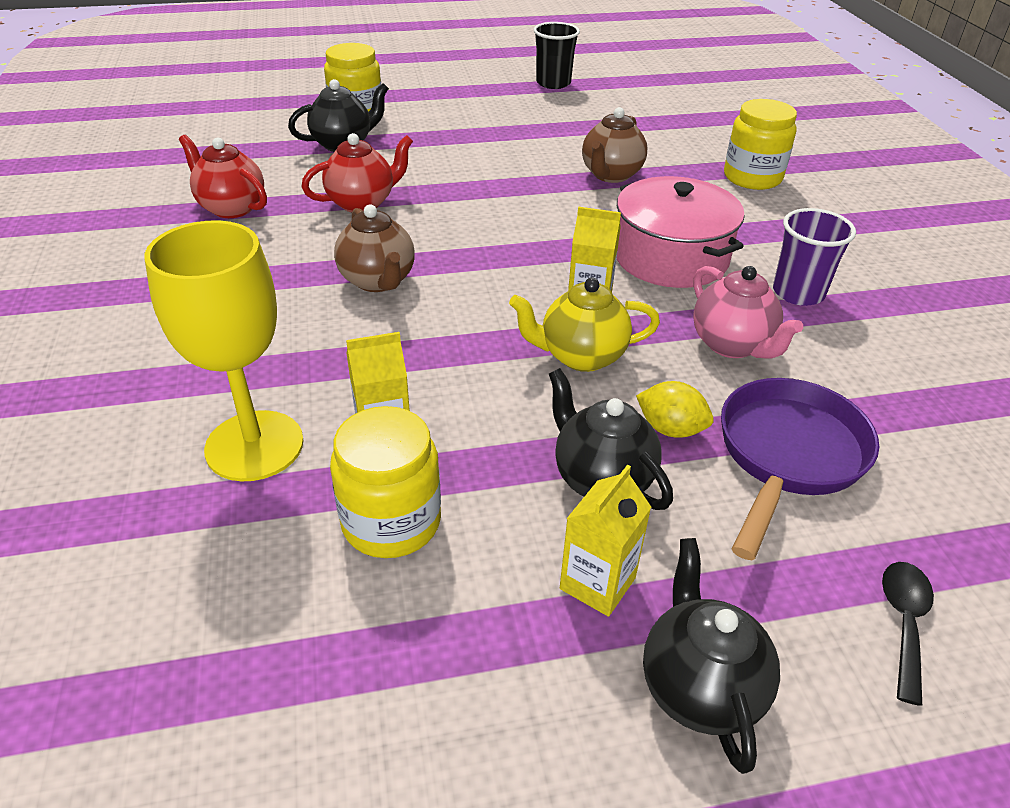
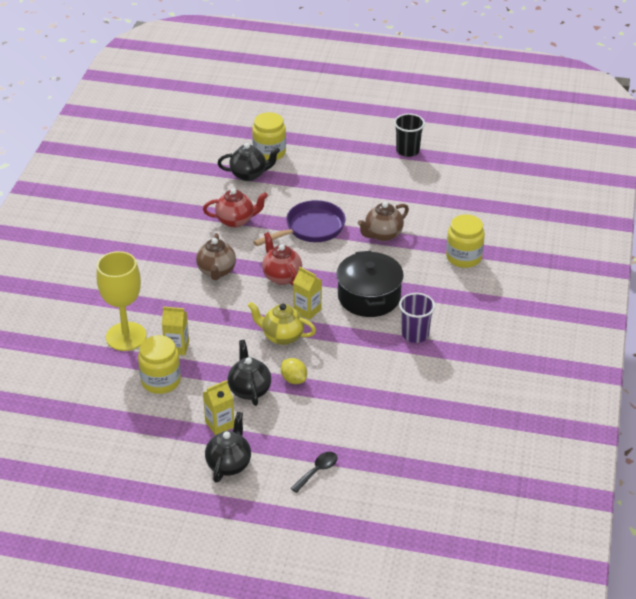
camera: 25 degrees right, 0 degrees up
(231, 208) = (170, 207): red teapot -> red teapot (281, 276)
(670, 257) = (369, 296): pink pot -> black pot
(732, 345) = (356, 351): pink teapot -> none
(787, 456) = (332, 404): purple pan -> purple pan (311, 229)

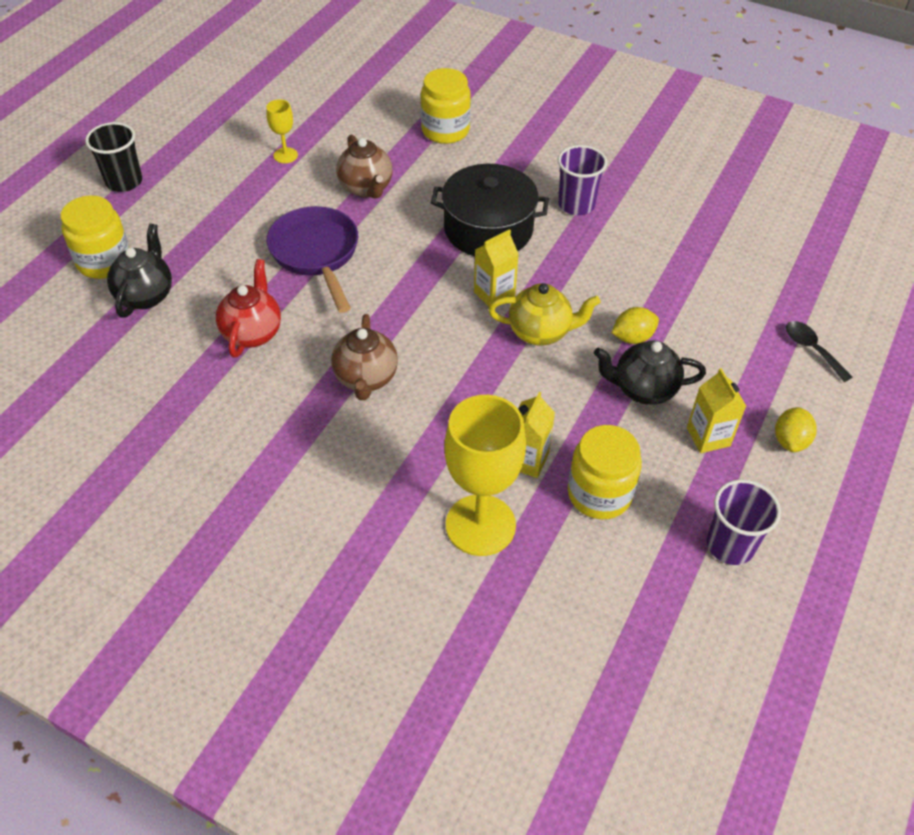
camera: 75 degrees left, 10 degrees up
(139, 441) = (730, 545): none -> purple cup
(216, 271) = (366, 379): brown teapot -> brown teapot turned 75 degrees clockwise
(229, 464) = (790, 441): black teapot -> yellow lemon
(281, 276) = (409, 307): red teapot -> none
(282, 336) = (540, 332): yellow teapot -> yellow teapot turned 120 degrees counterclockwise
(397, 193) = (285, 155): none -> yellow goblet
(407, 151) = (197, 125): black cup -> black cup (124, 182)

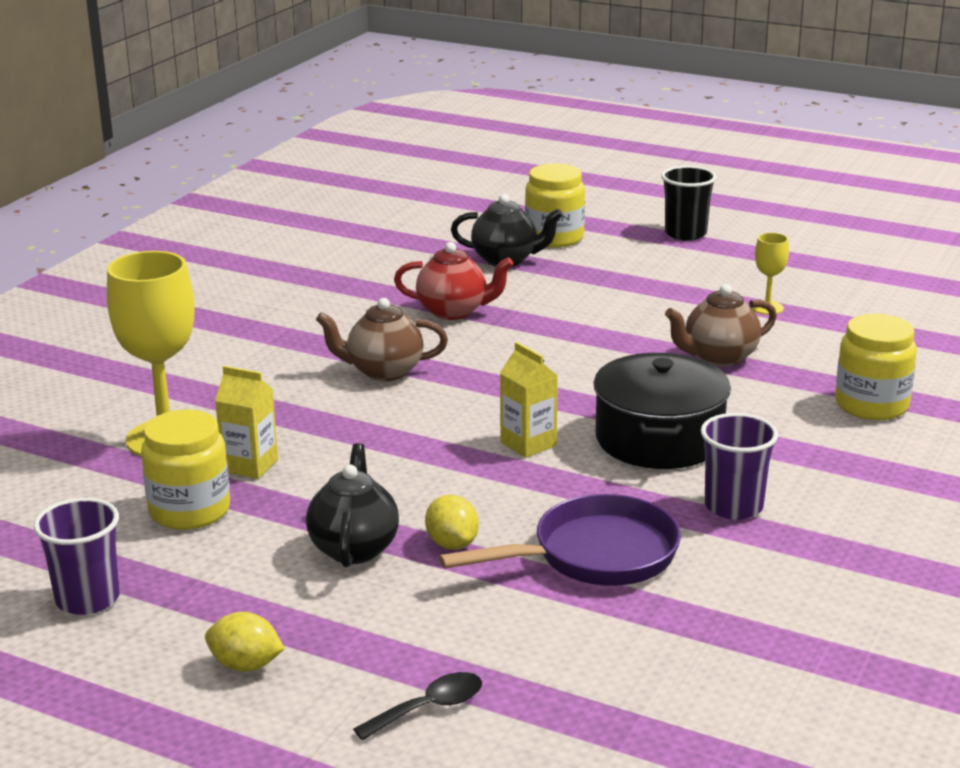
camera: 90 degrees right, 25 degrees down
(316, 254) = (585, 335): purple pan -> purple pan (594, 555)
(540, 332) = (460, 475): yellow teapot -> none
(708, 437) = (264, 595): yellow carton -> none

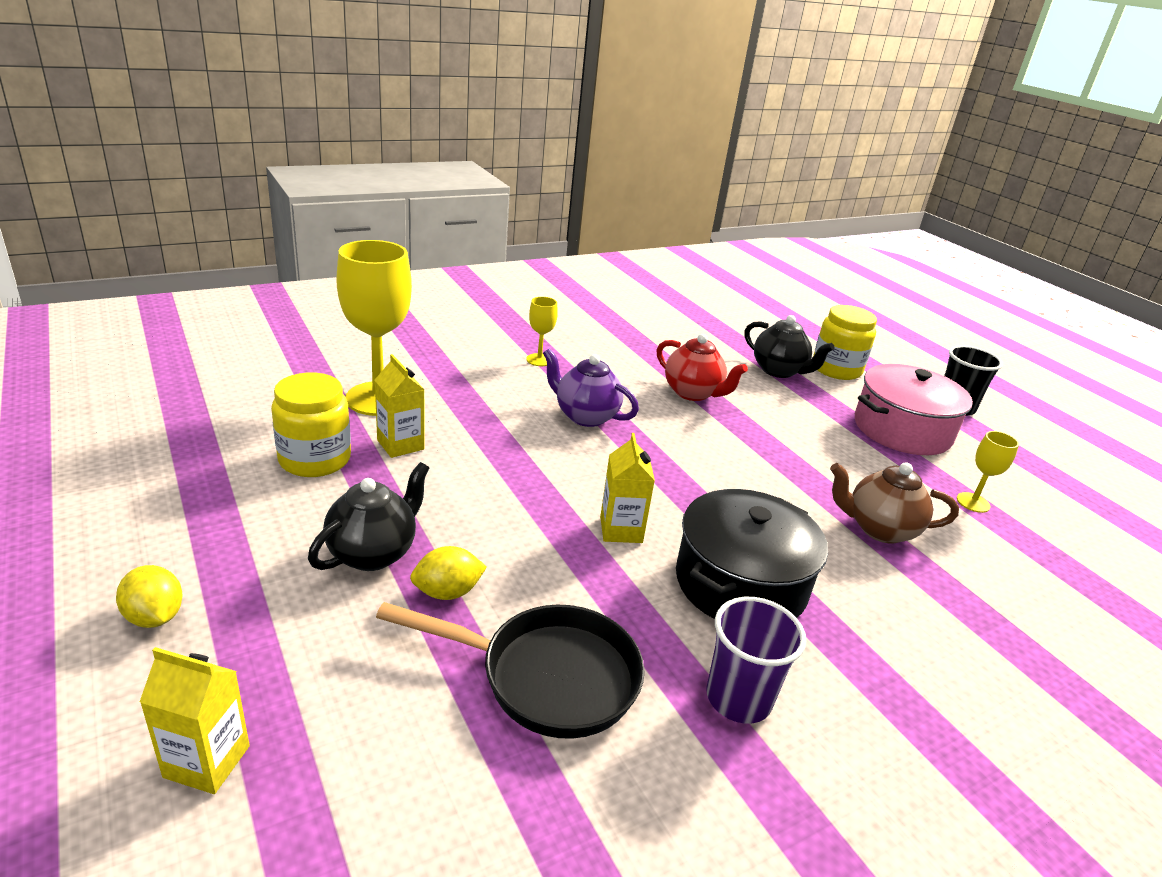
camera: 30 degrees right, 5 degrees up
(87, 599) = (156, 494): purple cup -> none
(270, 340) = (539, 360): none -> yellow goblet
(383, 371) = (585, 416): brown teapot -> purple teapot
(429, 708) = (207, 761): black spoon -> yellow carton
(452, 544) = (447, 592): yellow lemon -> yellow lemon turned 60 degrees clockwise
(594, 555) = (547, 677): purple pan -> black pan
(662, 271) = (902, 430): none -> pink pot
(871, 405) = (999, 656): yellow jar -> none

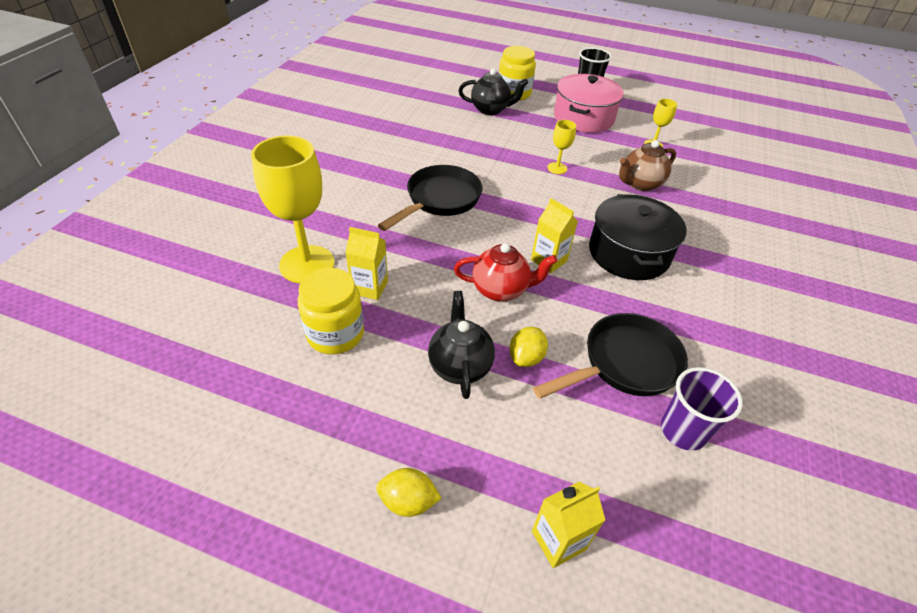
camera: 40 degrees left, 15 degrees up
(539, 360) = (361, 174): yellow goblet -> yellow goblet (557, 168)
(585, 416) = (439, 200): purple teapot -> black pan
(693, 393) = (470, 150): red teapot -> red teapot (501, 290)
(738, 698) = (696, 312): purple cup -> purple cup (683, 431)

